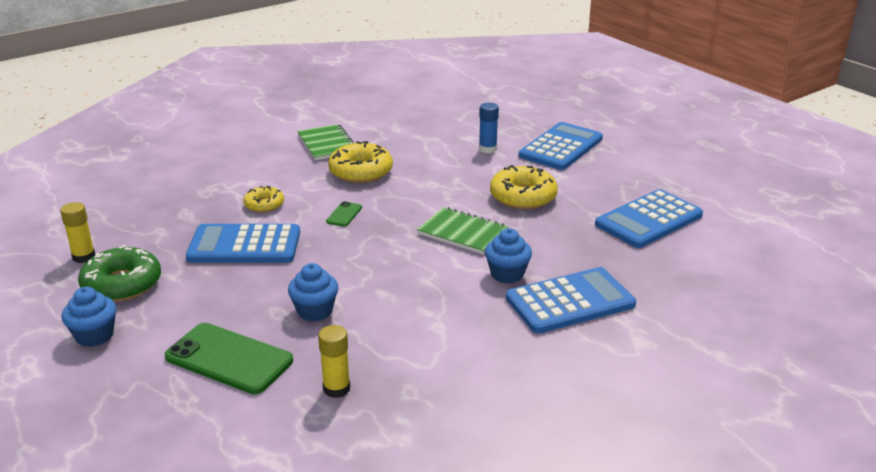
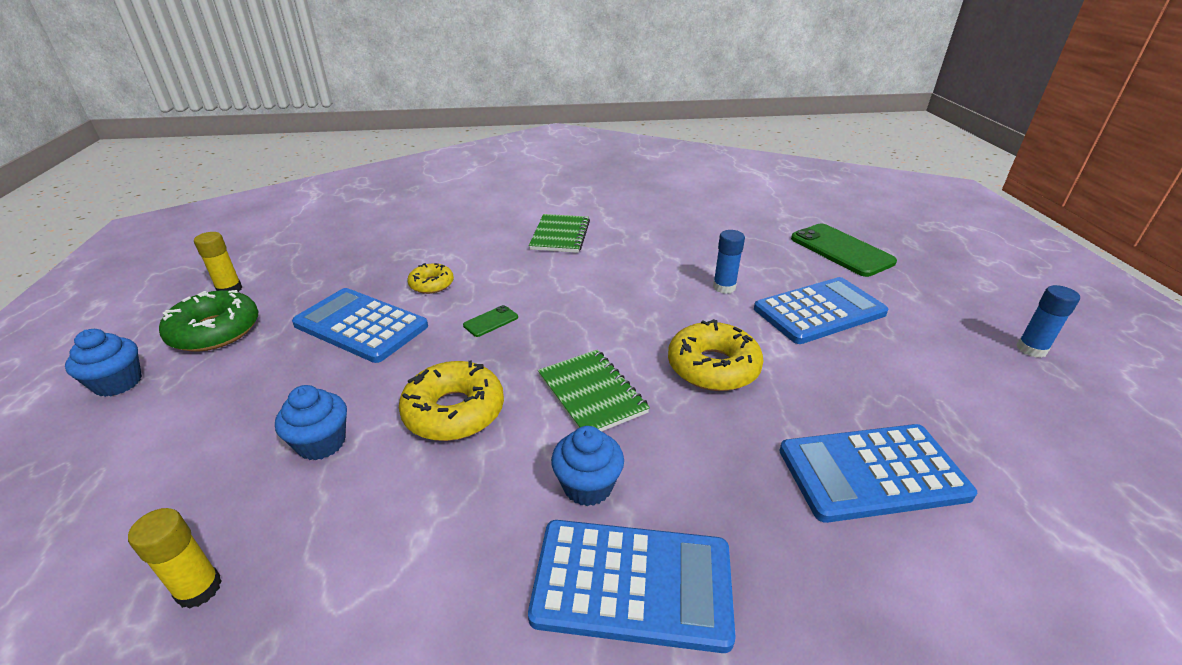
camera: 30 degrees right, 5 degrees up
(229, 359) = (169, 473): green phone -> green phone (841, 250)
(361, 172) = (560, 275): yellow donut -> yellow donut (454, 411)
(691, 136) = (1031, 349): none -> blue glue stick

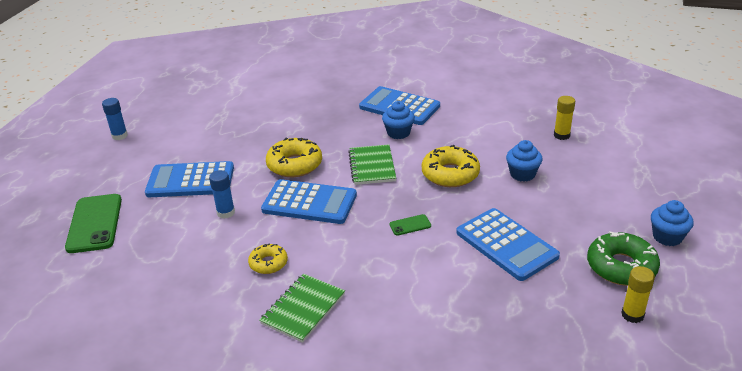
camera: 155 degrees left, 0 degrees up
(431, 284) = (447, 273): yellow donut -> yellow donut (268, 263)
(872, 473) = (277, 113): blue calculator -> blue calculator (309, 203)

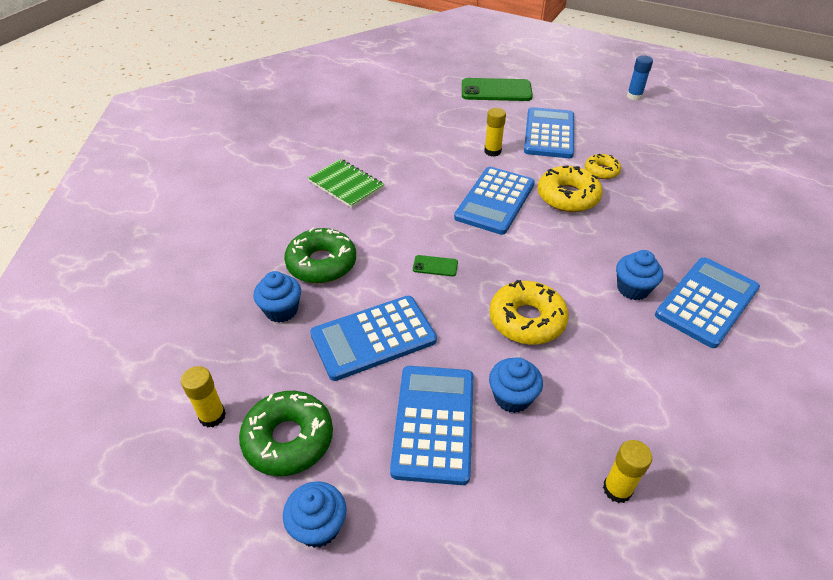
camera: 100 degrees right, 10 degrees up
(226, 213) = (492, 151): blue glue stick -> yellow glue stick
(268, 263) = (411, 171): yellow donut -> yellow donut (601, 171)
(372, 166) = (555, 253): green notebook -> none
(410, 225) = (435, 266): green phone -> green phone turned 75 degrees counterclockwise
(434, 296) = (321, 263): none -> green donut
(505, 307) = (281, 310): none -> blue cupcake
(563, 203) = (433, 423): none -> blue calculator

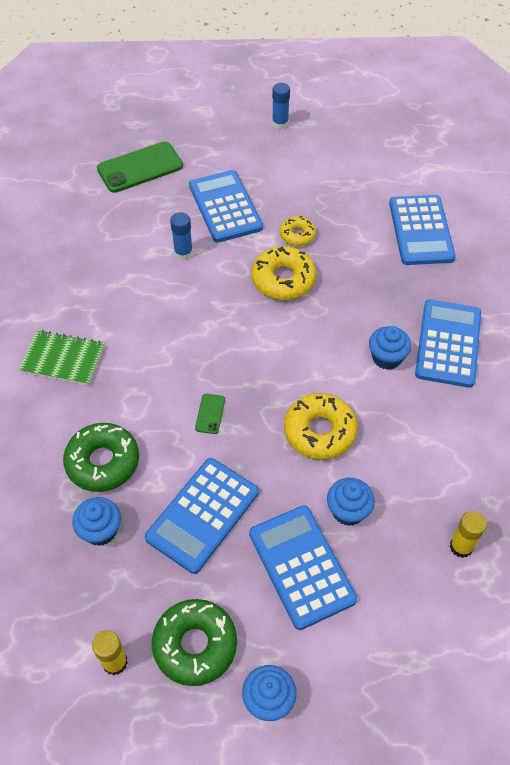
camera: 30 degrees left, 10 degrees up
(435, 266) = (210, 414): green phone -> green phone turned 60 degrees counterclockwise
(492, 151) = (183, 253): yellow glue stick -> blue glue stick
(495, 201) = (221, 314): blue calculator -> blue calculator (421, 230)

